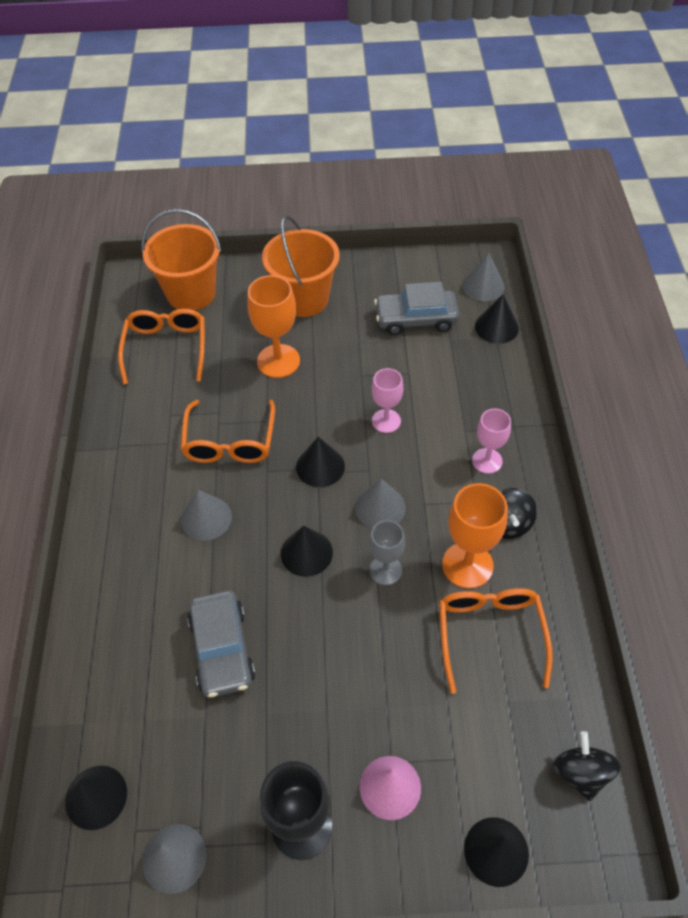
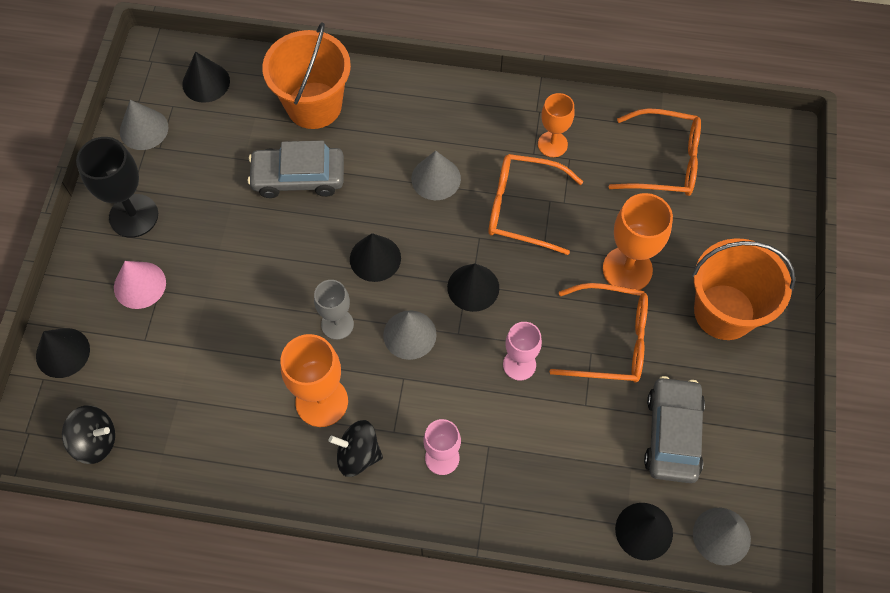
camera: 100 degrees right, 10 degrees up
(155, 430) = (552, 144): none -> orange goblet
(191, 293) = (748, 193): orange bucket -> orange bucket (314, 105)
(490, 634) = (244, 402): orange glasses -> orange glasses (610, 340)

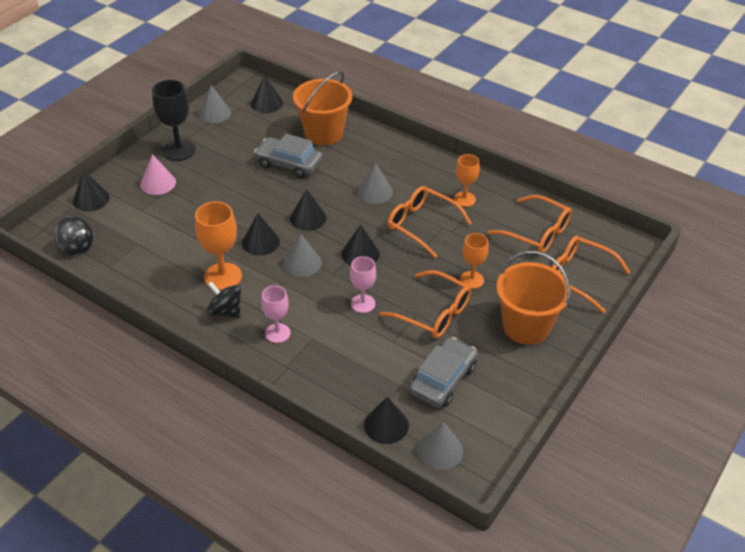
camera: 25 degrees right, 20 degrees down
(337, 324) = (260, 242): grey goblet -> black cone
(627, 269) = (471, 280): orange goblet -> orange goblet, size x0.64
(745, 210) = (578, 277): none -> orange glasses

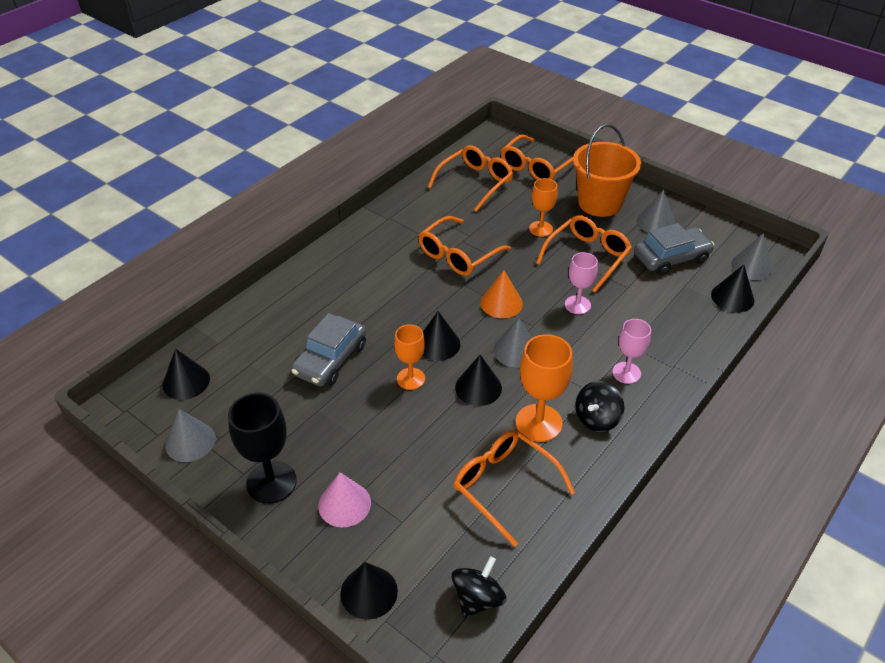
camera: 85 degrees left, 0 degrees up
(165, 258) = (504, 485): none -> orange glasses
(323, 133) = (274, 325): orange bucket -> none
(360, 253) = (501, 303): black cone -> orange cone
(375, 192) = (398, 286): grey cone -> grey cone (656, 222)
(443, 379) = (671, 258): grey car -> grey car turned 120 degrees clockwise
(464, 199) = (420, 222): orange goblet -> orange goblet (411, 378)

